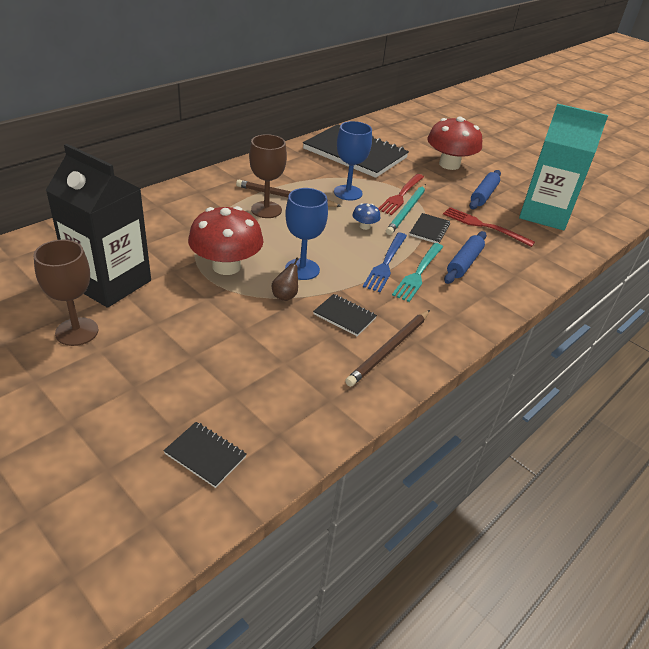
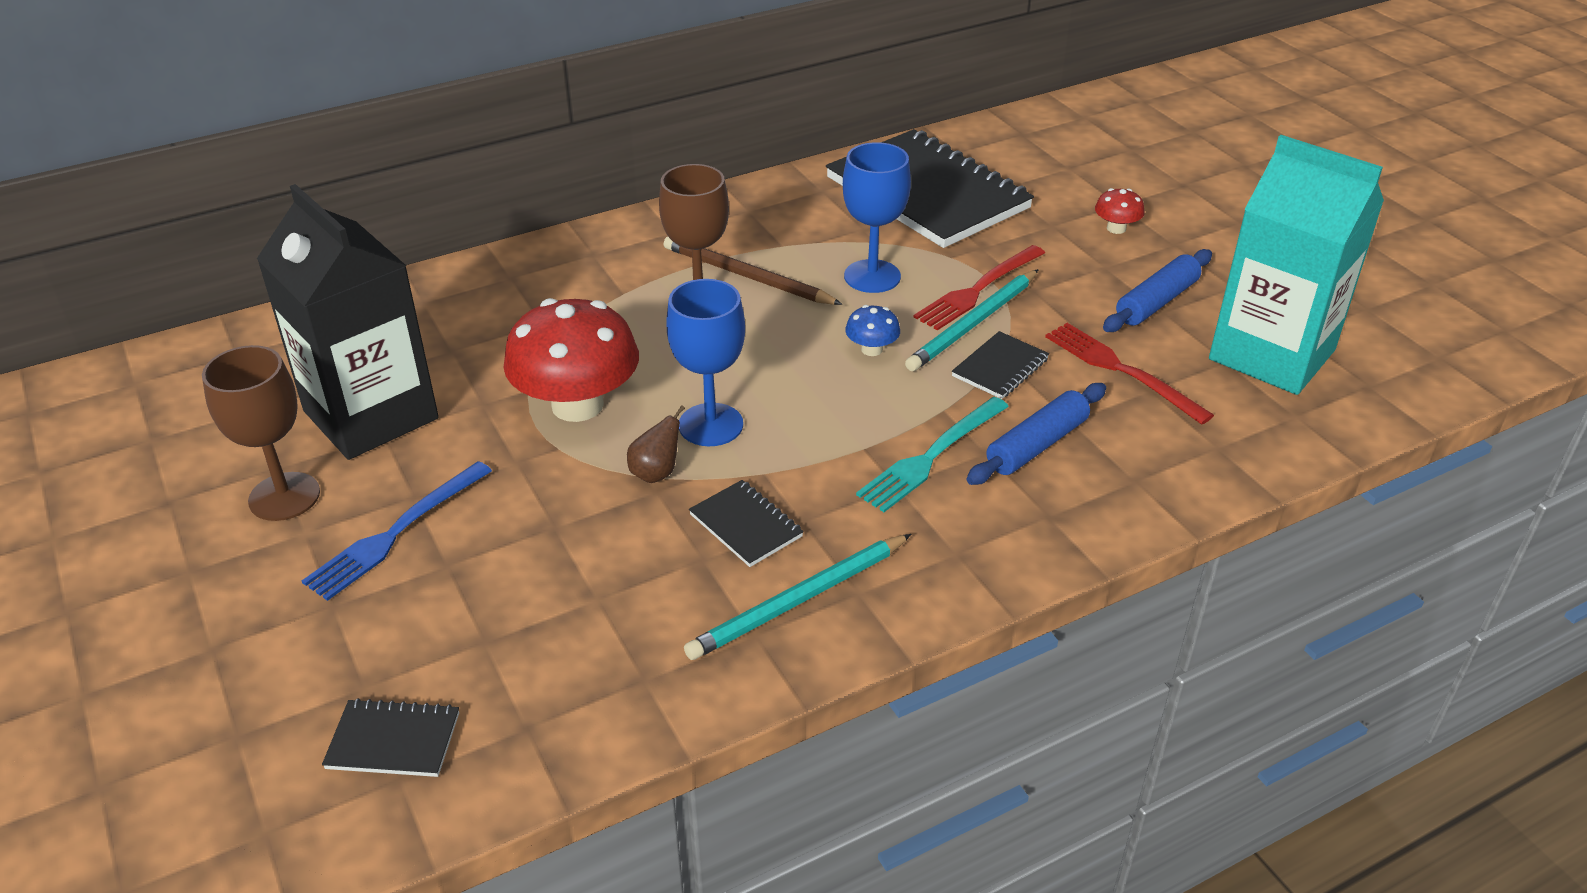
camera: 20 degrees right, 0 degrees up
(205, 455) = (393, 741): black notebook -> black notebook turned 45 degrees counterclockwise
(386, 263) = (876, 430): blue fork -> blue fork (396, 533)
(389, 349) = (799, 600): brown pencil -> turquoise pencil
(449, 164) = (1116, 228): red mushroom -> red mushroom, size x0.44

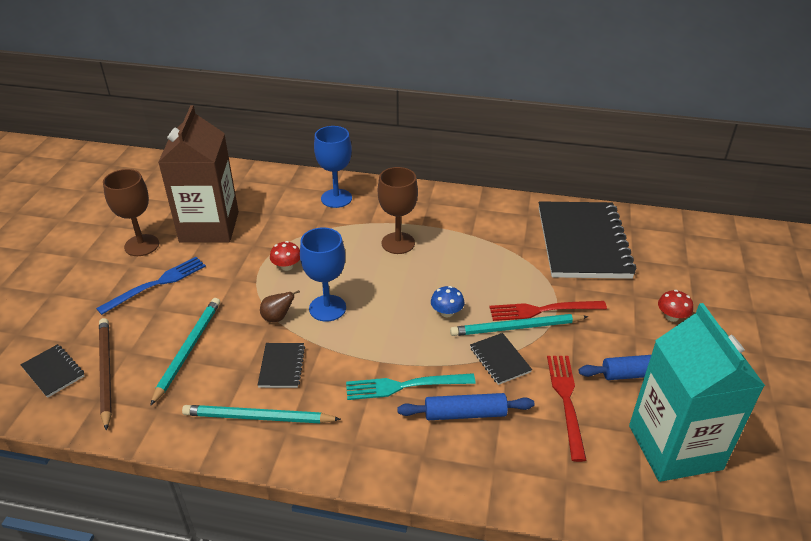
camera: 40 degrees right, 0 degrees up
(371, 415) = (209, 227): black carton -> brown carton
(396, 533) = (157, 284): blue fork -> blue fork turned 150 degrees clockwise
(577, 405) = (287, 266): red mushroom -> red mushroom, size x0.44
(578, 585) = (188, 350): none -> turquoise pencil
(747, 276) = (434, 242): brown pencil -> brown pencil (105, 372)
(872, 276) = (495, 274): blue goblet -> blue goblet (336, 198)
(1000, 368) = (500, 360): black notebook -> black notebook turned 75 degrees clockwise

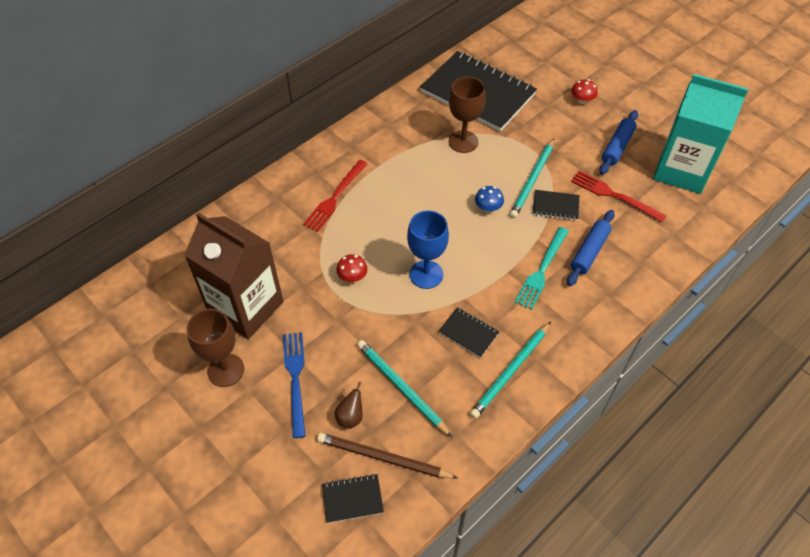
camera: 55 degrees left, 15 degrees up
(278, 317) = (411, 311): brown pear -> brown pear (350, 417)
(336, 198) = (290, 200): blue goblet -> none
(398, 243) = (386, 193): brown goblet -> brown goblet (463, 141)
(542, 310) = (527, 156): red fork -> red fork (335, 197)

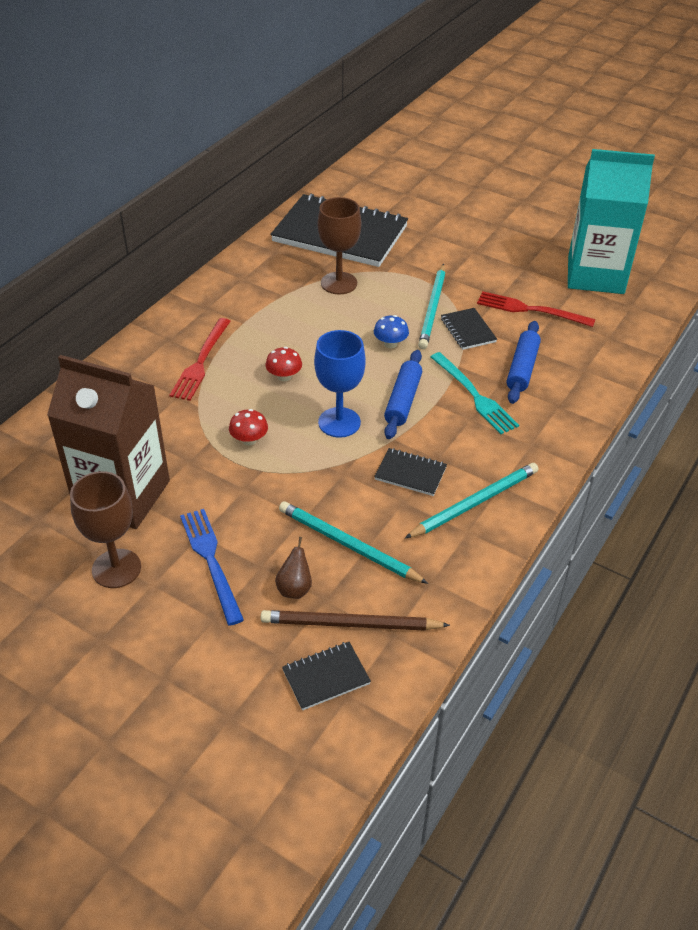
camera: 15 degrees left, 10 degrees down
(511, 371) = (474, 503): turquoise pencil -> turquoise pencil turned 150 degrees counterclockwise
(542, 270) = (474, 395): turquoise fork -> turquoise fork turned 45 degrees counterclockwise
(555, 206) = (468, 330): black notebook -> black notebook turned 75 degrees clockwise
(582, 100) = (462, 225): red mushroom -> red mushroom (284, 376)
(617, 147) = (517, 263): blue rolling pin -> blue rolling pin (403, 401)

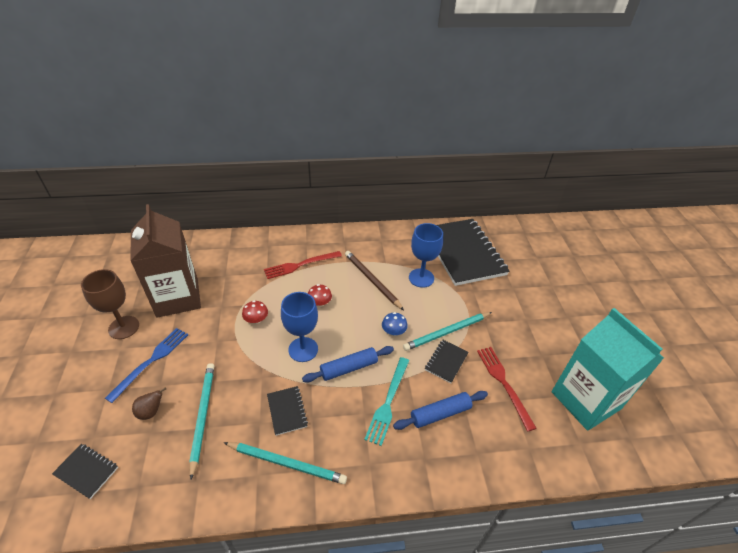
camera: 50 degrees right, 0 degrees up
(339, 283) = (421, 278): brown goblet -> blue goblet
(351, 624) = (136, 458): brown pencil -> brown pencil (372, 281)

